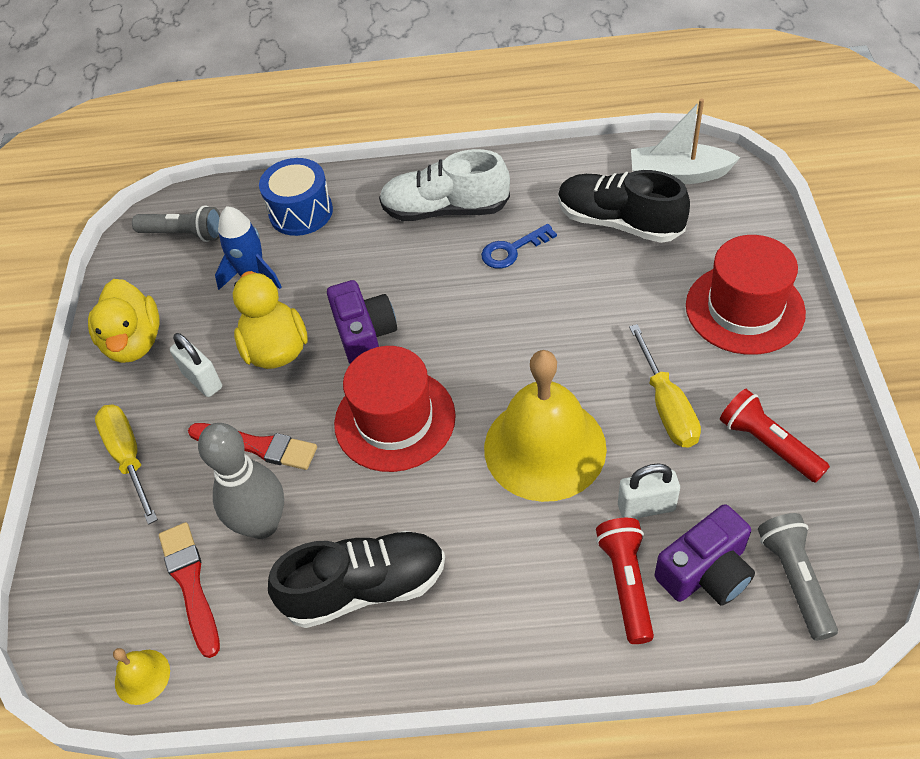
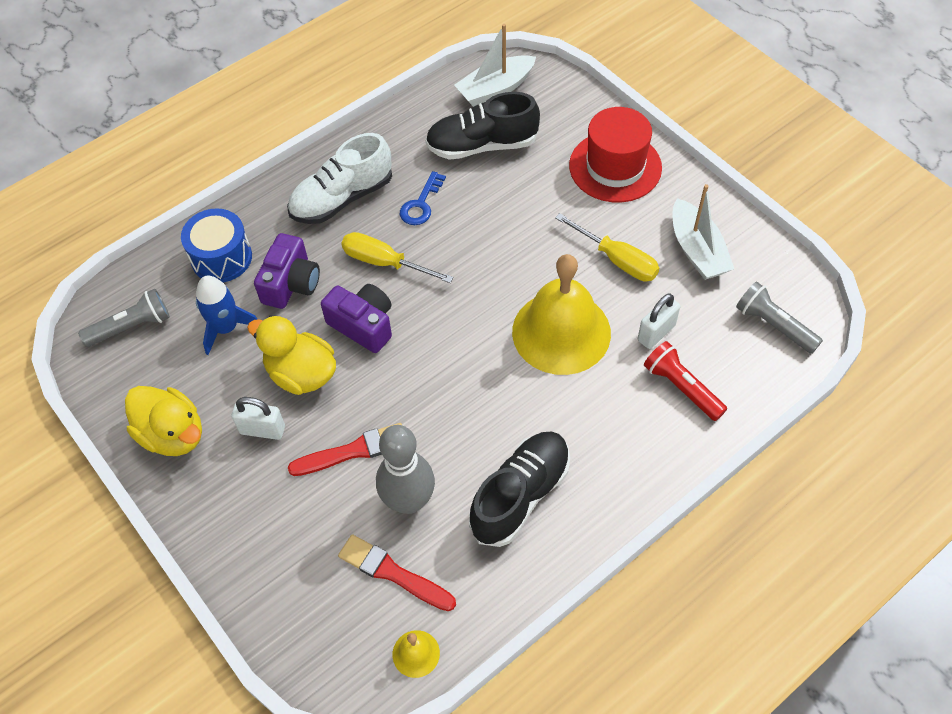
camera: 40 degrees left, 5 degrees up
(128, 457) = (256, 520): yellow screwdriver -> yellow screwdriver (384, 262)
(395, 419) = (441, 373): red hat -> none
(705, 571) = (721, 351): purple camera -> purple camera (291, 283)
(768, 444) = (697, 250): red flashlight -> white boat

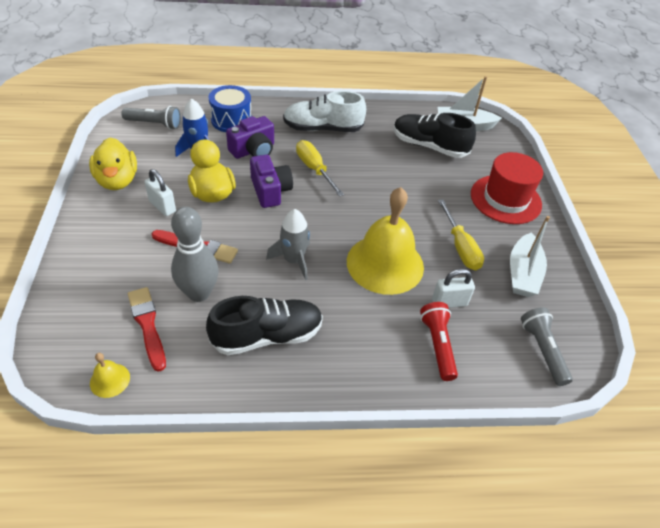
camera: 30 degrees right, 10 degrees down
(421, 204) = (364, 154): blue key -> none
(468, 393) = (294, 260): none -> grey rocket

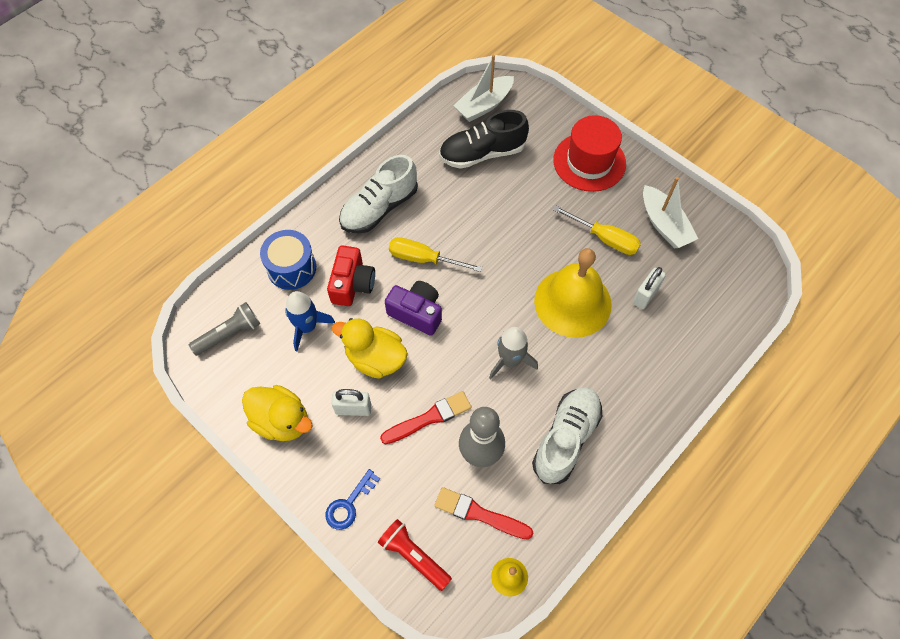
camera: 40 degrees left, 15 degrees up
(86, 249) = (349, 504): none -> blue key
(253, 150) = (352, 284): purple camera -> red camera
(267, 336) = (566, 439): black shoe -> white shoe
(437, 345) = (672, 337): red flashlight -> red flashlight (414, 556)
(542, 350) = (732, 280): grey flashlight -> none

